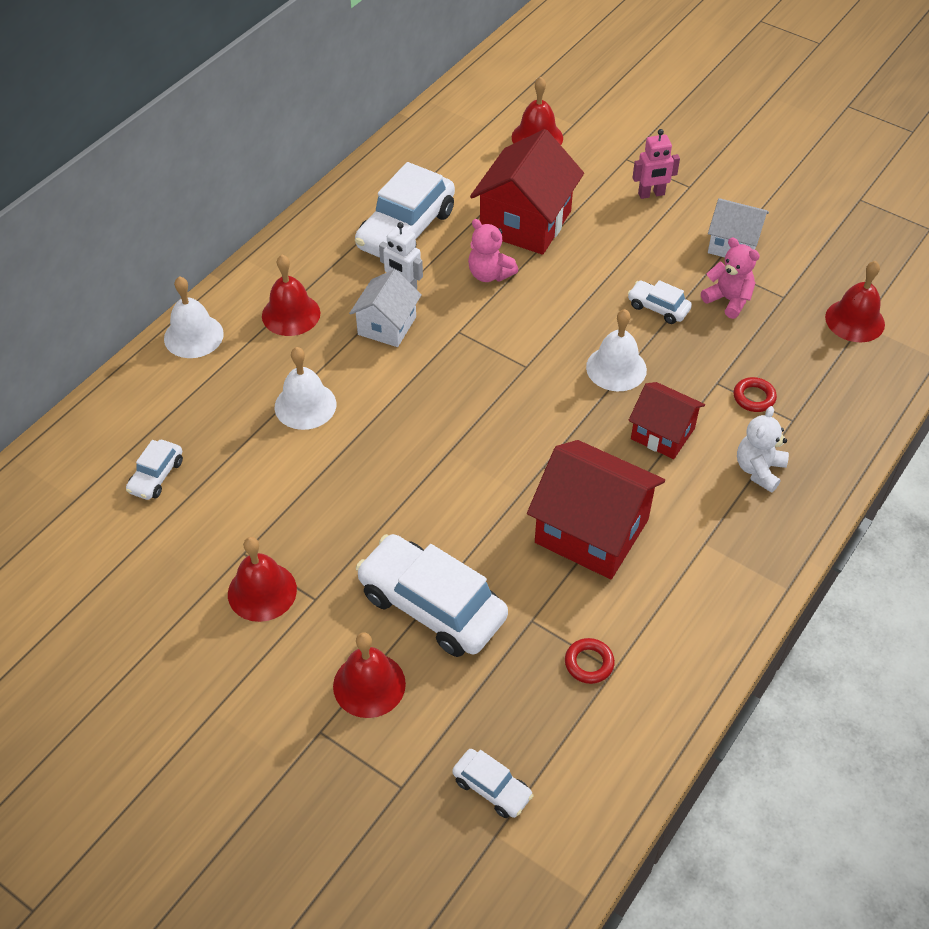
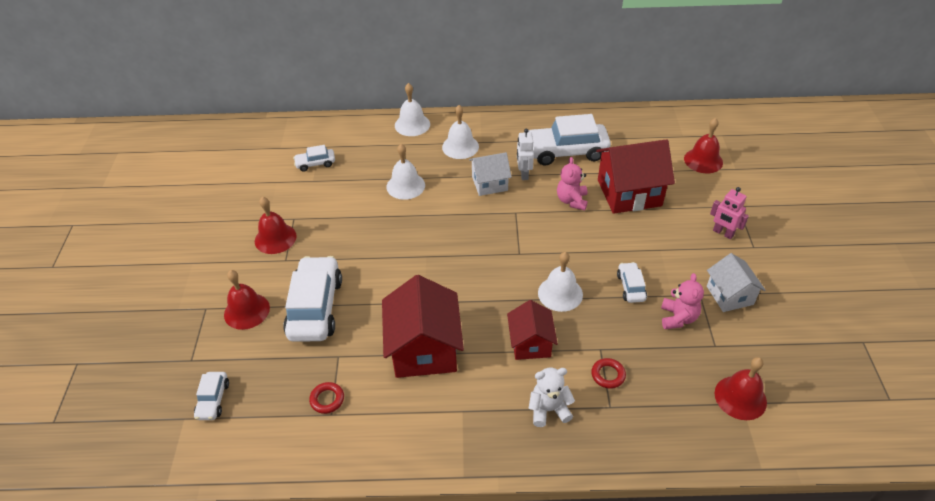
camera: 55 degrees right, 5 degrees down
(291, 314) = (460, 146): red bell -> white bell

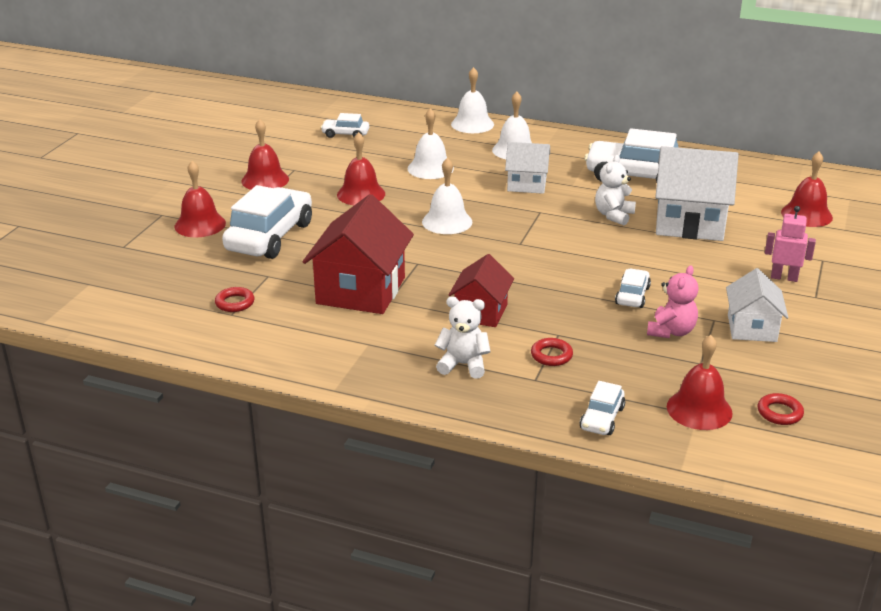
camera: 20 degrees right, 15 degrees down
(213, 400) = (125, 278): white car -> white car (602, 418)
(365, 232) = (361, 194): none -> red bell
(523, 174) = (572, 184): white robot -> none
(560, 293) = (544, 283): white bell -> white bell (447, 221)
(572, 201) = (613, 215): pink teddy bear -> white teddy bear
(629, 193) = (689, 223): red house -> white house
(723, 233) = (784, 277): pink robot -> pink robot turned 135 degrees clockwise
(794, 381) = (779, 413): none -> red ring

